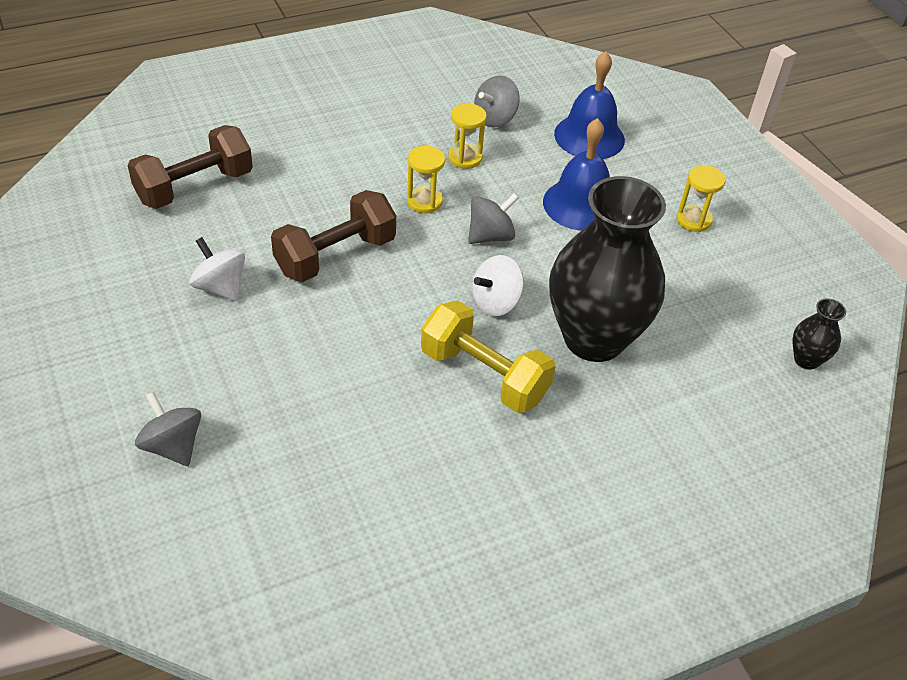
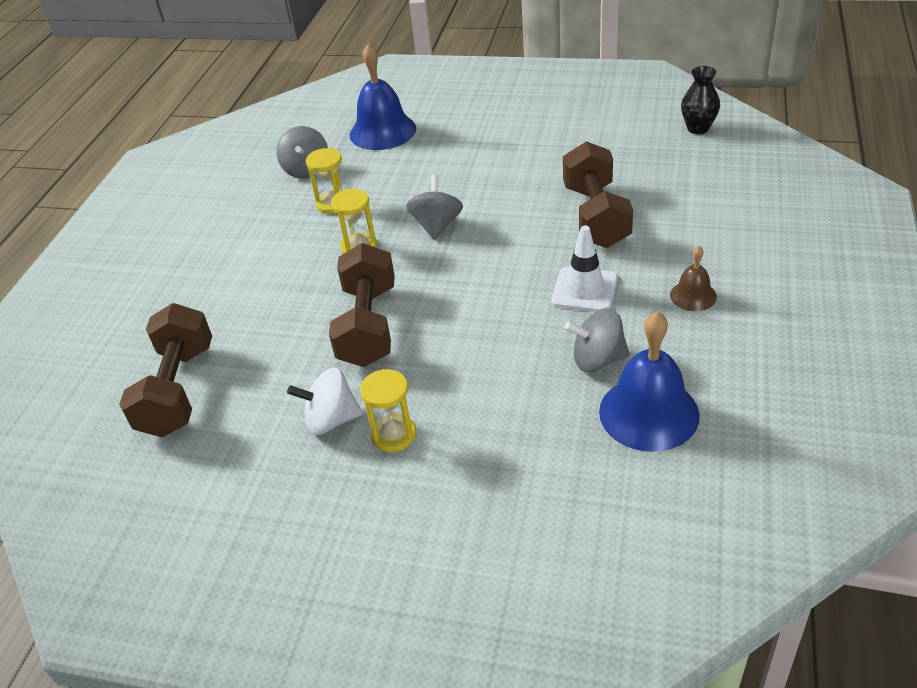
camera: 45 degrees left, 5 degrees down
(172, 446) = (504, 531): grey spinning top -> grey spinning top (597, 359)
(484, 375) = (584, 290): yellow dumbbell -> white traffic cone
(495, 302) = (512, 252): white spinning top -> none
(537, 458) = (693, 296): none -> brown bell
(580, 204) = (450, 165): blue bell -> blue bell (649, 413)
(594, 338) = (595, 216): black vase -> brown dumbbell
(693, 220) = (521, 120): yellow hourglass -> yellow hourglass (394, 435)

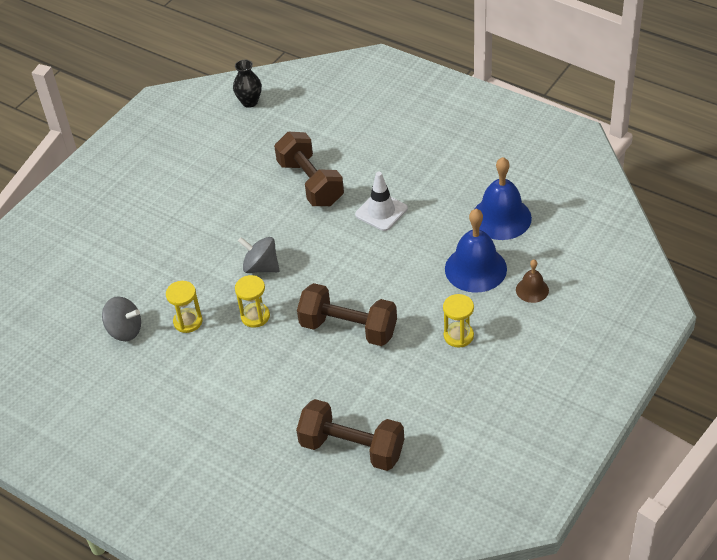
camera: 70 degrees left, 5 degrees up
(331, 420) = (429, 365): white spinning top -> none
(382, 131) = (107, 271): blue bell -> blue bell (475, 268)
(595, 216) = (310, 183): brown dumbbell -> brown dumbbell turned 45 degrees clockwise
(597, 359) = (447, 225): grey spinning top -> none
(693, 296) = (417, 166): brown bell -> brown bell (532, 290)

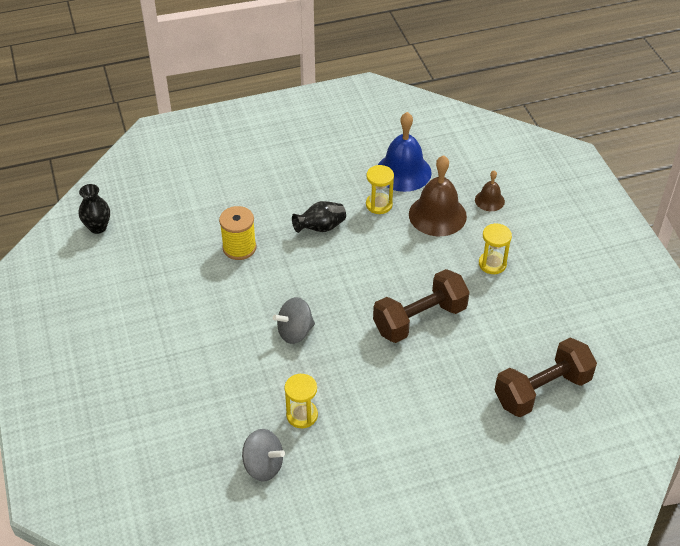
camera: 55 degrees left, 0 degrees up
(125, 330) = (263, 465): grey spinning top -> grey spinning top turned 60 degrees clockwise
(255, 316) = (345, 368): yellow hourglass -> yellow hourglass (379, 205)
(310, 183) = (239, 248): brown dumbbell -> yellow spool
(381, 211) = (320, 228): white traffic cone -> black vase
(475, 268) = (437, 215): blue bell -> brown bell

